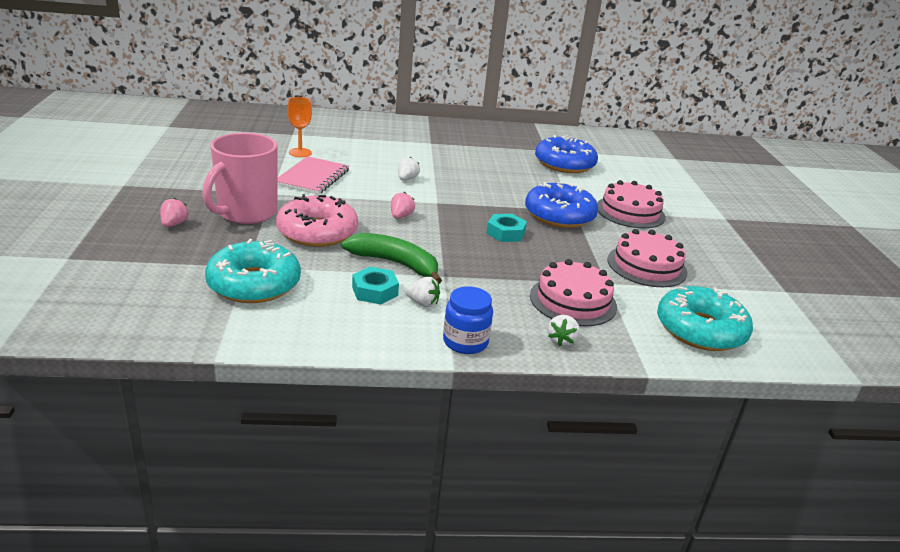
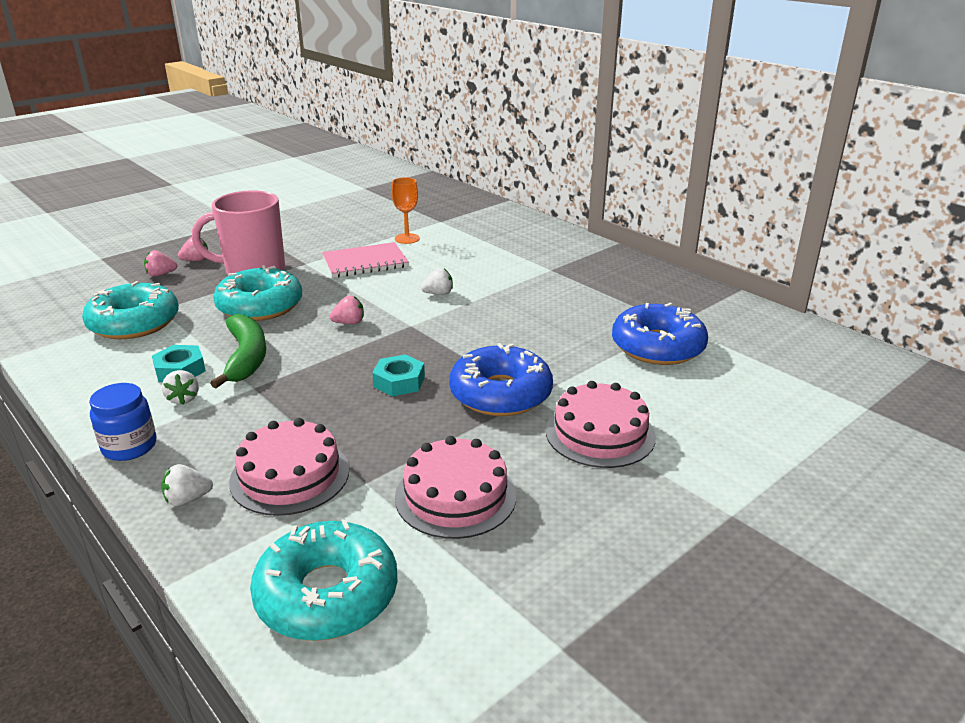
camera: 55 degrees right, 0 degrees up
(173, 245) = (161, 274): none -> pink strawberry
(317, 232) = (260, 306): pink donut -> turquoise donut

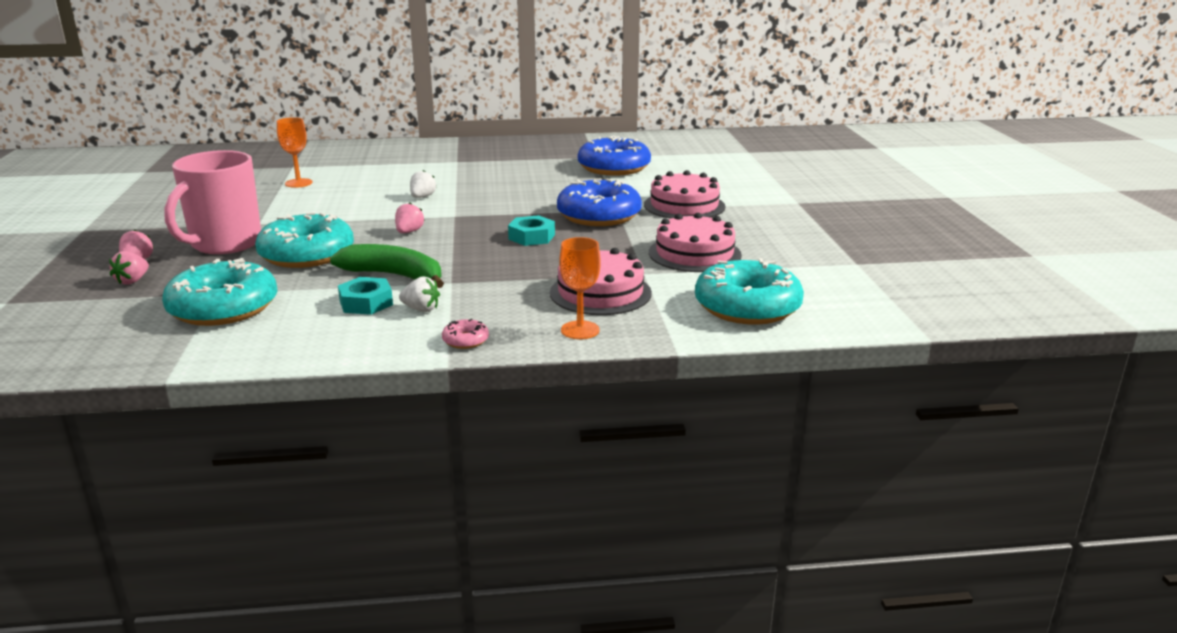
camera: 55 degrees left, 5 degrees down
(129, 446) = (465, 340): blue jar -> pink donut
(187, 499) = (580, 330): white strawberry -> orange goblet
(365, 262) = (309, 205): pink notebook -> none

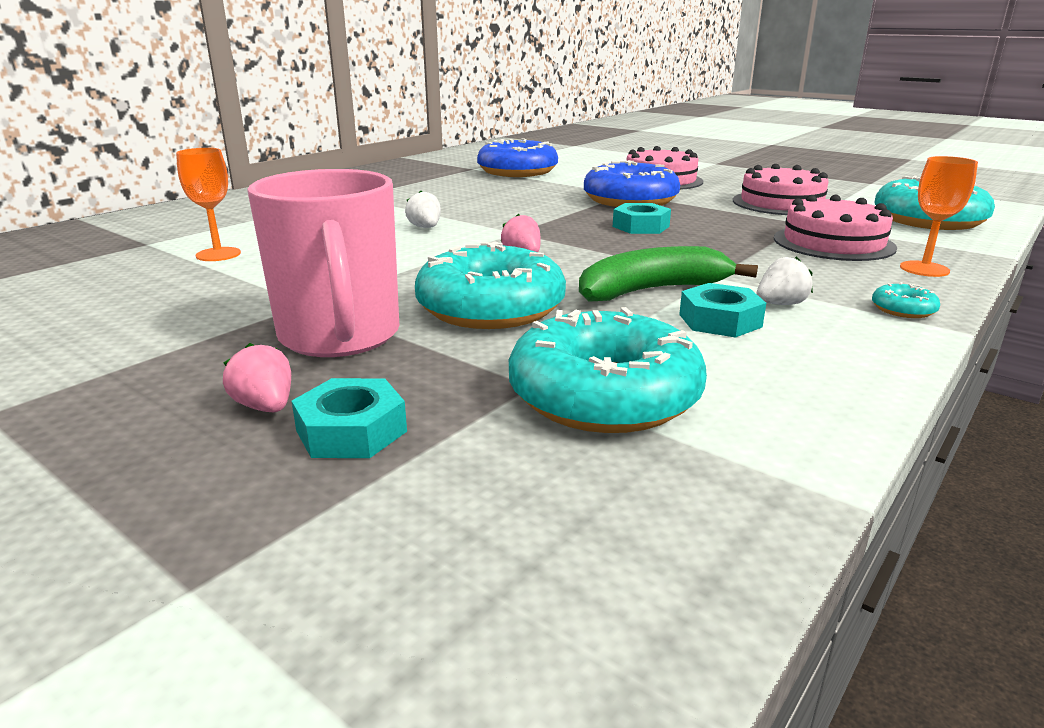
camera: 45 degrees left, 0 degrees up
(132, 281) = (351, 431): pink strawberry -> turquoise nut
(465, 340) = (903, 310): pink donut -> turquoise donut

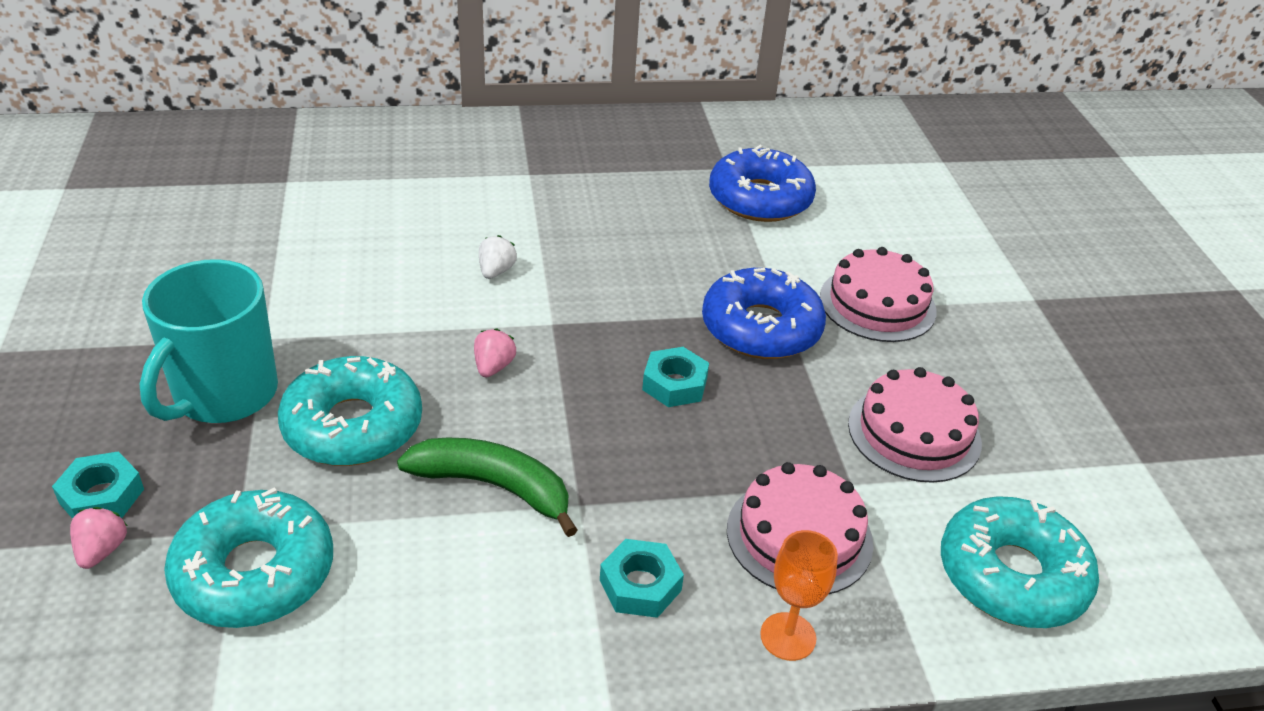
camera: 40 degrees right, 15 degrees up
(218, 254) = (304, 228): orange goblet -> none
(265, 407) = (98, 441): pink strawberry -> pink strawberry (102, 550)
(340, 336) = (224, 394): pink mug -> turquoise mug
(720, 320) = (465, 560): turquoise nut -> turquoise nut (640, 585)
(780, 304) = (549, 578): white strawberry -> none
(903, 310) = (628, 663): turquoise donut -> none

